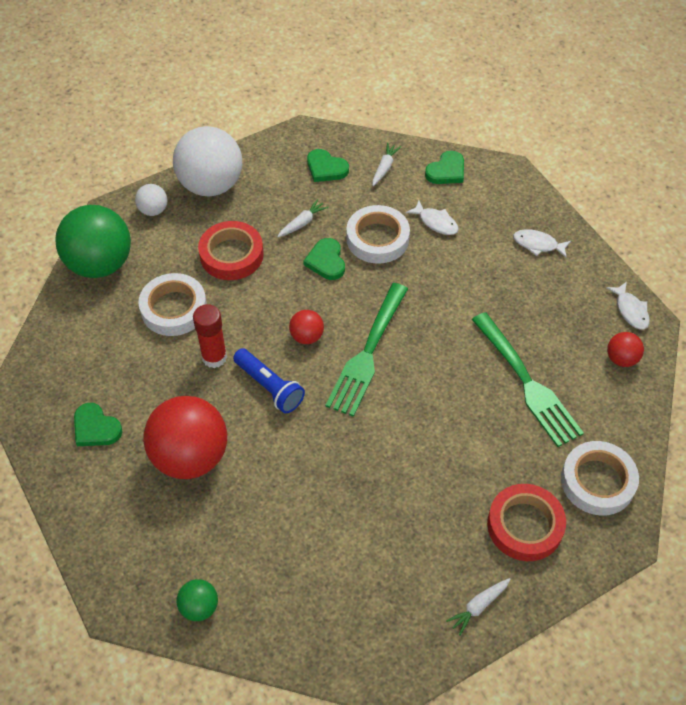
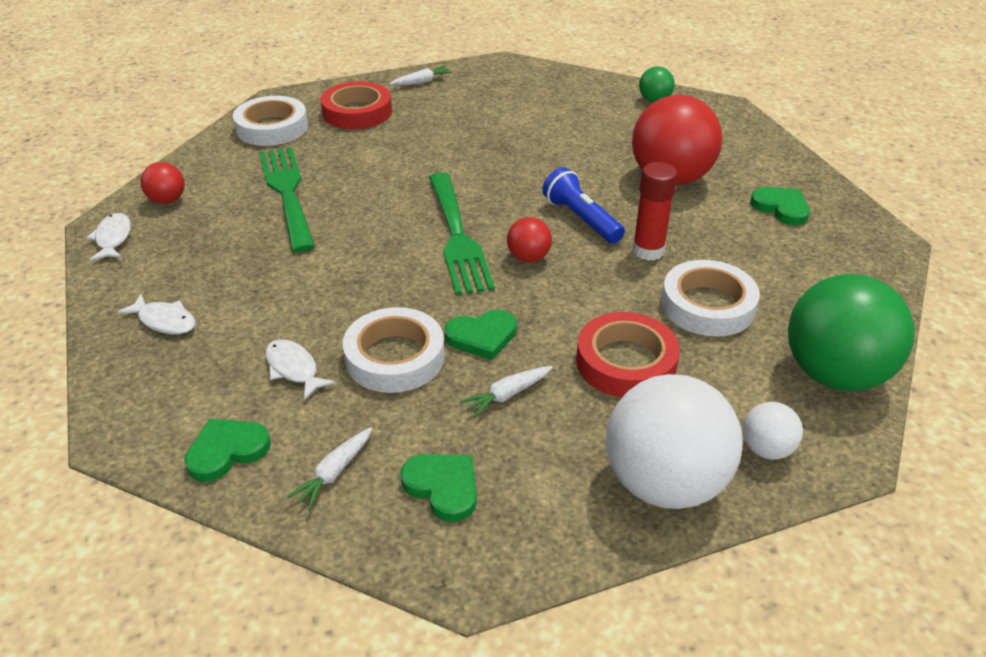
camera: 170 degrees left, 15 degrees down
(326, 261) = (482, 336): green heart -> green heart turned 75 degrees clockwise
(367, 352) = (456, 236): green fork -> green fork turned 135 degrees clockwise

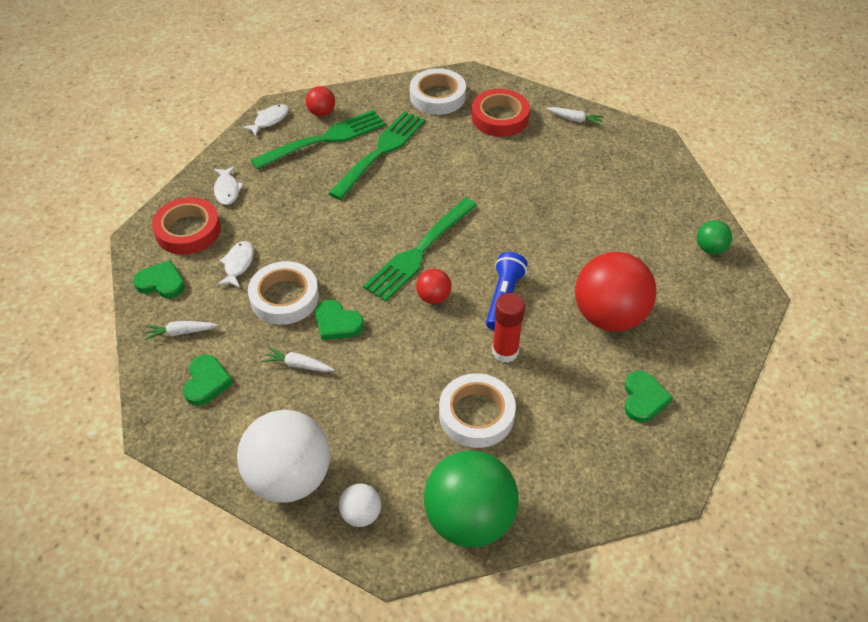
camera: 50 degrees right, 10 degrees up
(208, 218) = (323, 140): none -> green fork
(626, 362) = (378, 403): red tape -> red tape (188, 230)

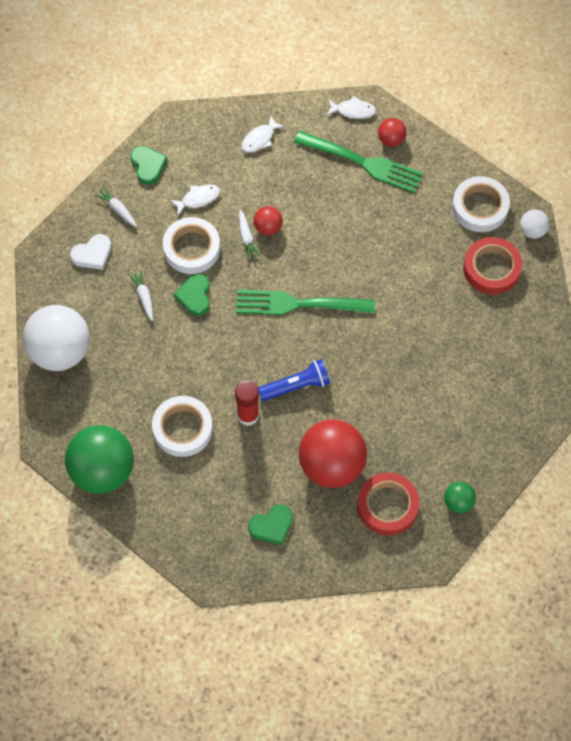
camera: 55 degrees right, 15 degrees up
(188, 230) = (203, 145): red tape -> red tape (387, 506)
(206, 382) = (92, 254): green heart -> white heart
(361, 514) = (64, 408): white ball -> white ball (532, 231)
(380, 152) = (379, 210): green fork -> none
(433, 297) = (262, 340): red ball -> red ball (268, 227)
(574, 119) = (536, 325): white carrot -> white carrot (247, 237)

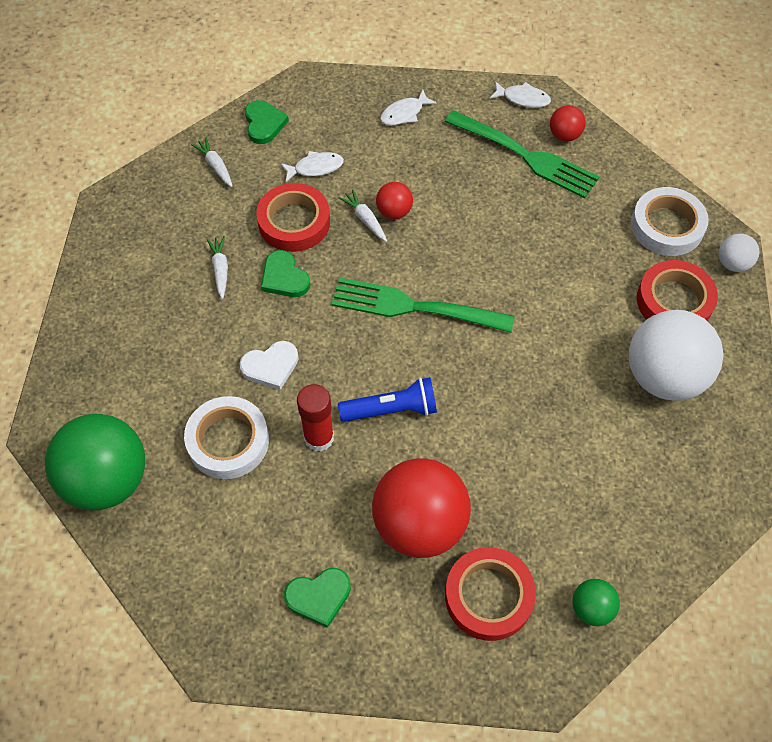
camera: 10 degrees right, 5 degrees down
(60, 351) = (98, 318): white ball -> white ball (664, 376)
(92, 254) = (171, 211): white heart -> white heart (271, 366)
(191, 248) = (294, 222): white tape -> red tape
(194, 296) = (284, 277): green heart -> green heart turned 45 degrees counterclockwise
(247, 237) = (365, 219): white carrot -> white carrot turned 150 degrees clockwise

